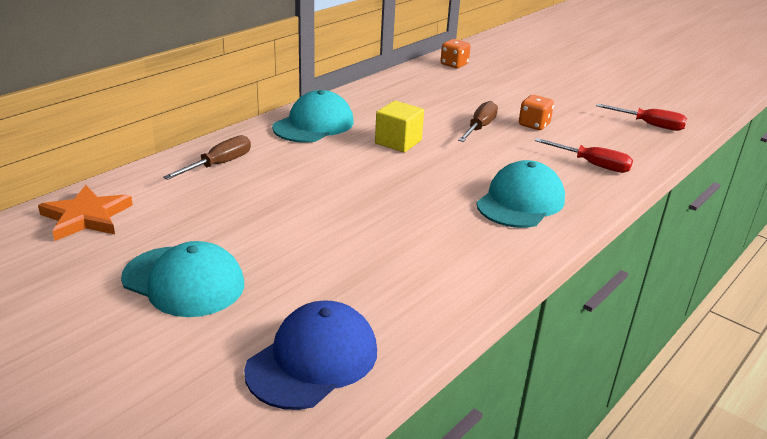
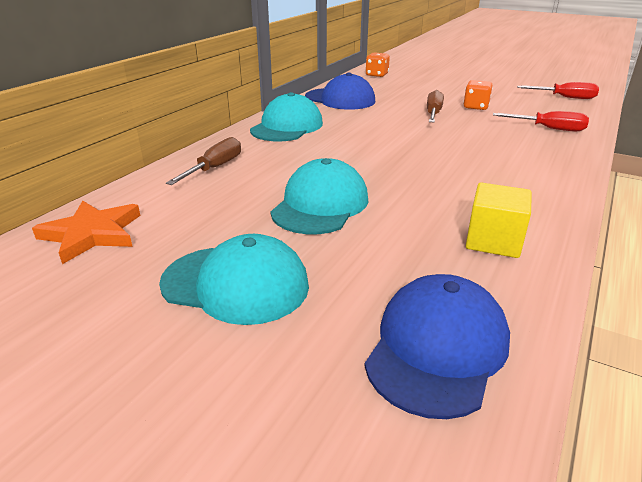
camera: 10 degrees left, 0 degrees up
(390, 95) = (340, 99): none -> blue cap
(398, 142) = (372, 131): yellow cube -> yellow cube (493, 241)
(520, 201) = (516, 163): turquoise cap -> turquoise cap (320, 205)

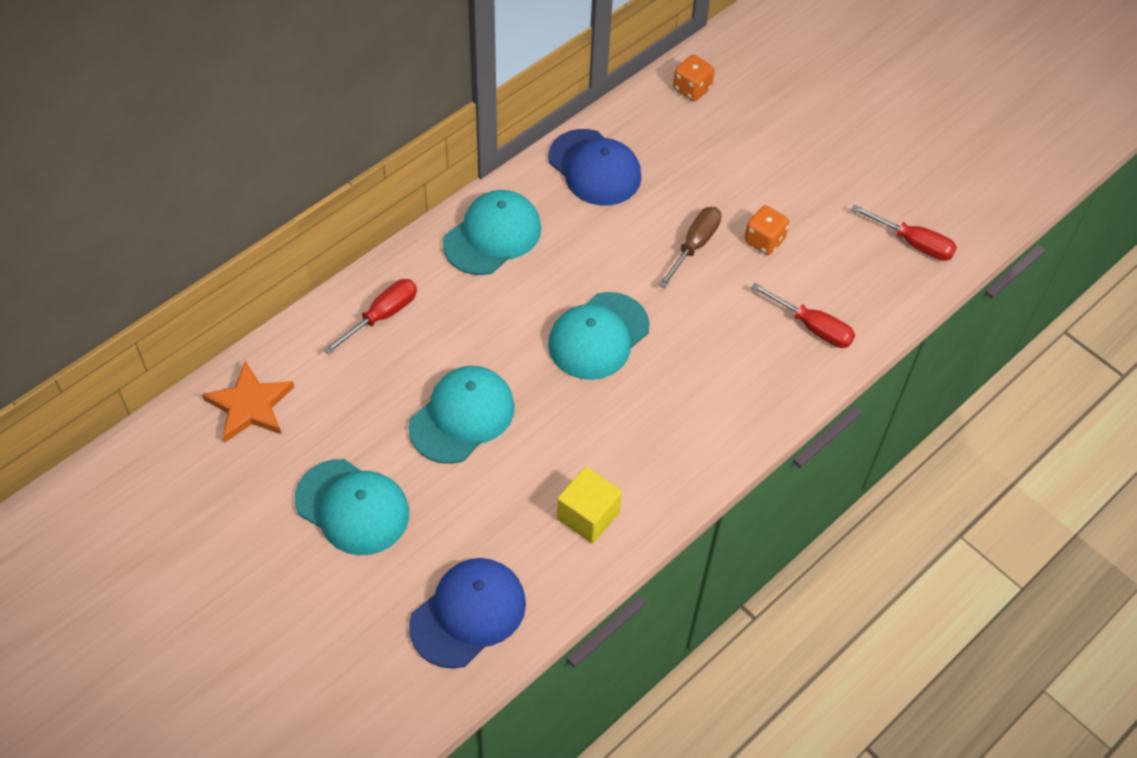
camera: 15 degrees right, 25 degrees up
(215, 168) = (382, 316): brown screwdriver -> red screwdriver
(403, 152) = (598, 336): none -> turquoise cap

